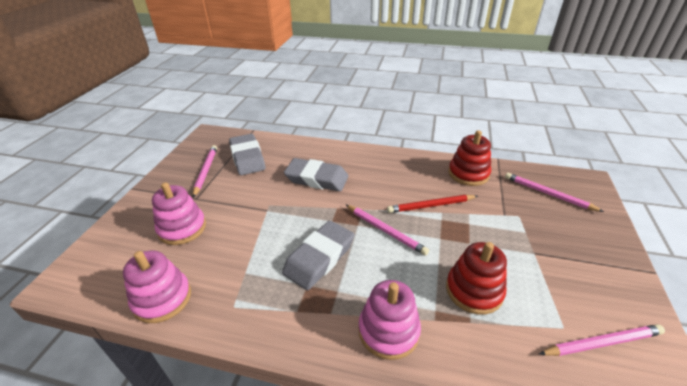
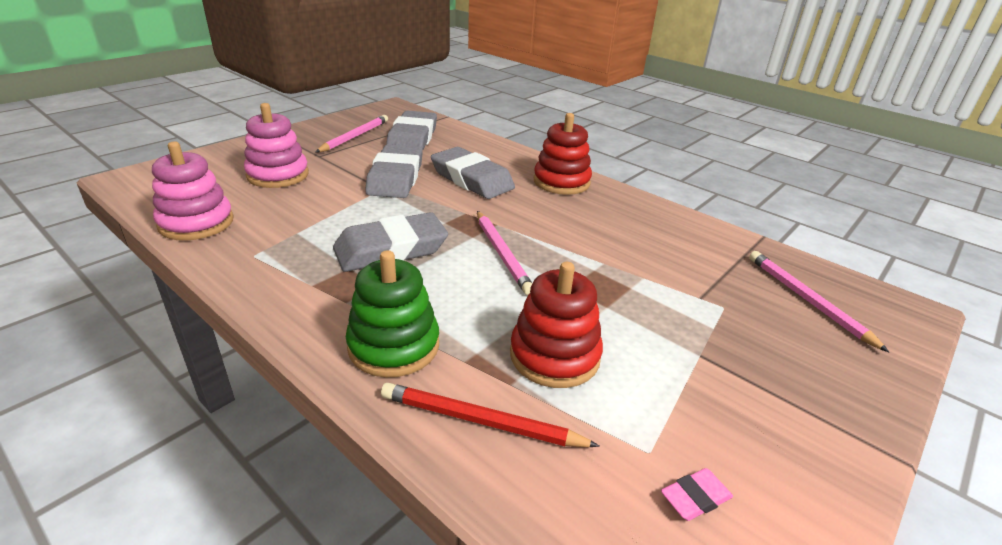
camera: 25 degrees right, 5 degrees down
(267, 197) = (395, 178): none -> grey eraser
(388, 331) = (394, 346): pink stacking toy -> green stacking toy
(431, 205) = (595, 251): red pencil -> red pencil (481, 421)
(468, 174) = (693, 237): red stacking toy -> red stacking toy (561, 182)
(602, 343) = (695, 498): pink pencil -> pink eraser

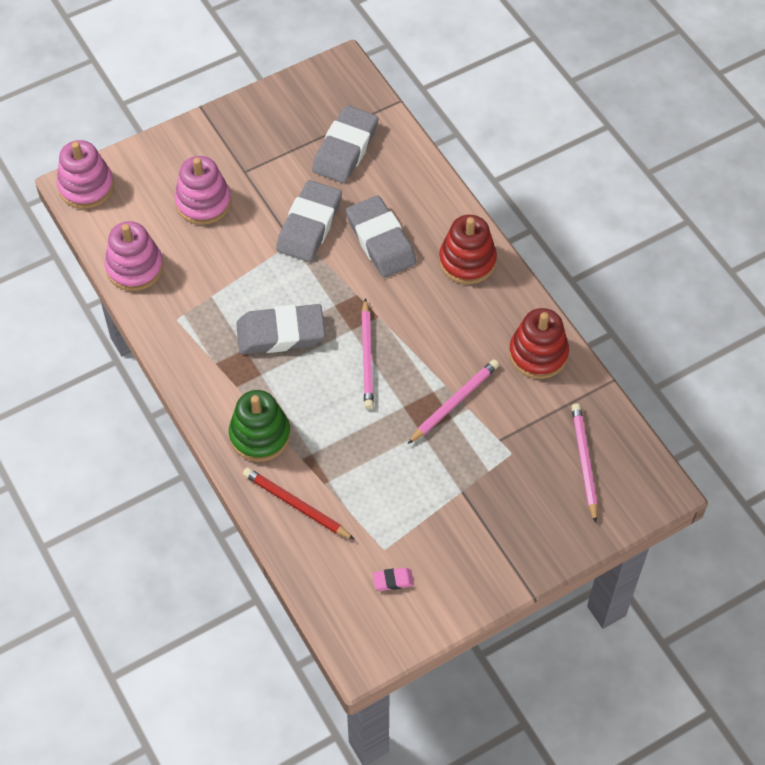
camera: 20 degrees right, 25 degrees up
(140, 177) = (86, 187): none -> pink stacking toy
(355, 136) = (286, 137): pink pencil -> pink pencil (454, 402)
(554, 356) = (361, 468): red stacking toy -> red stacking toy (538, 354)

